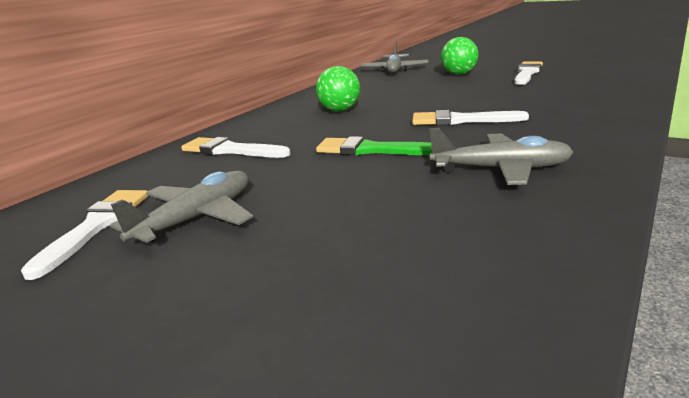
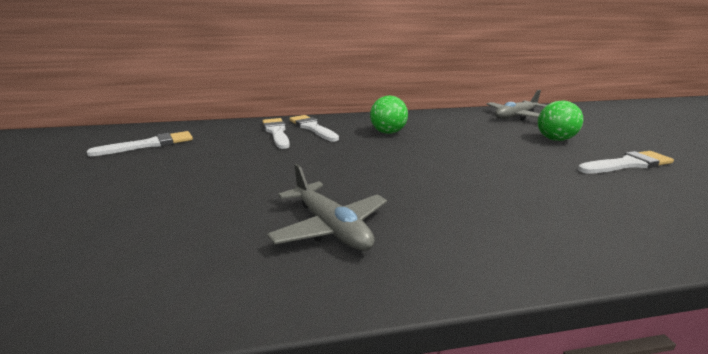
camera: 45 degrees right, 0 degrees up
(197, 218) = (170, 161): grey plane -> none
(371, 150) = (320, 167): green brush -> none
(461, 120) = (429, 177): white brush -> white brush (312, 128)

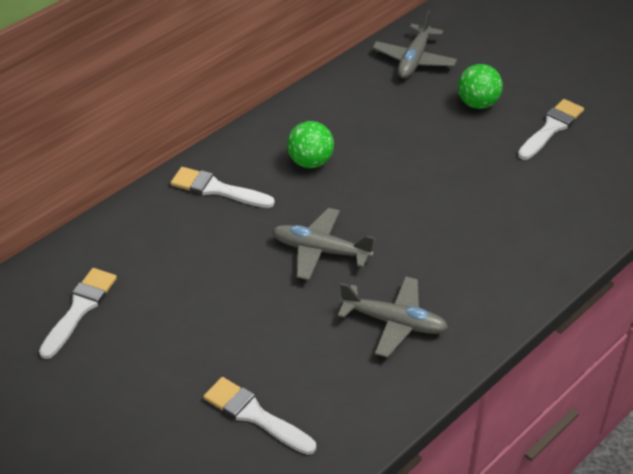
camera: 35 degrees left, 20 degrees up
(276, 132) = (188, 218): white brush -> white brush (255, 415)
(334, 167) = (320, 250): none -> grey plane

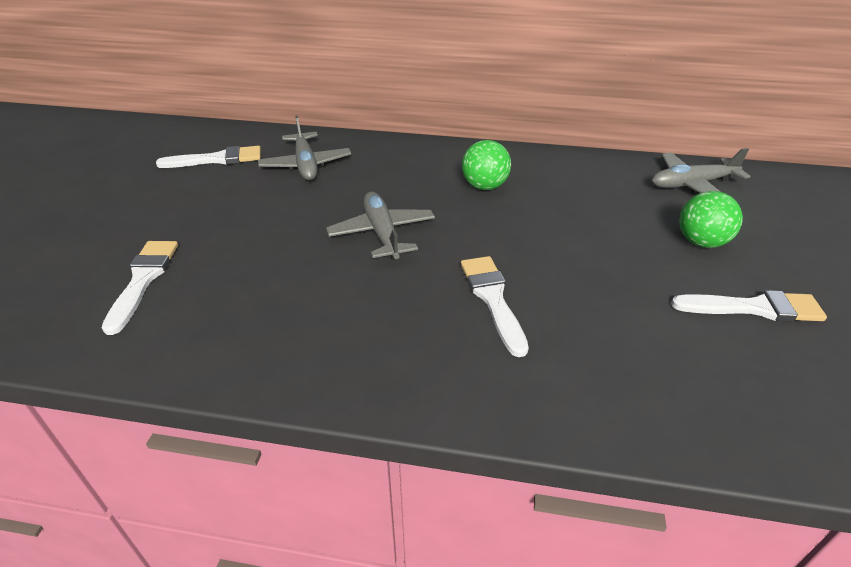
camera: 55 degrees right, 5 degrees down
(217, 189) = (399, 161): white brush -> white brush (492, 299)
(394, 322) = (326, 315): grey plane -> grey plane (306, 165)

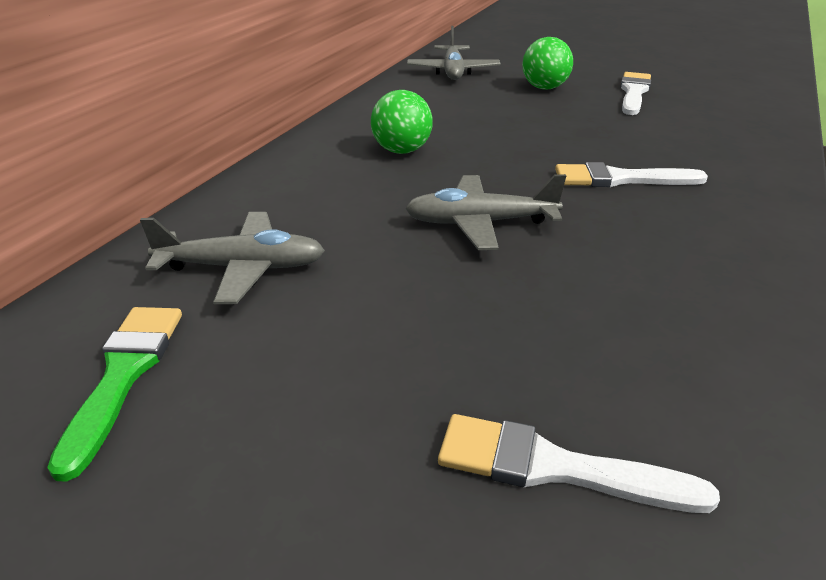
camera: 75 degrees left, 5 degrees down
(217, 159) = (124, 375): white brush -> green brush

